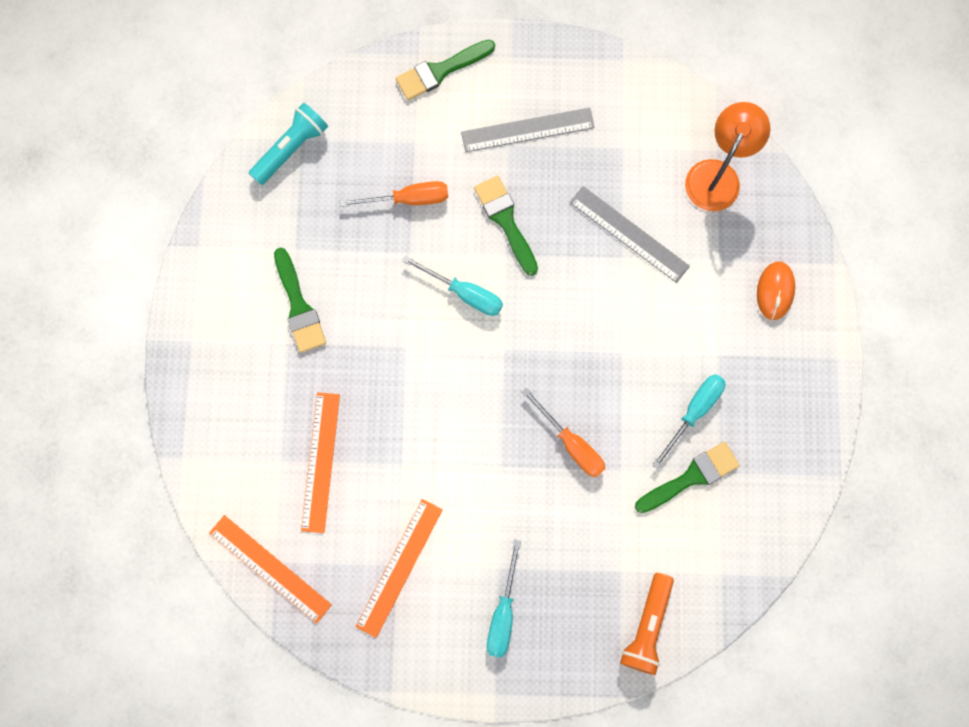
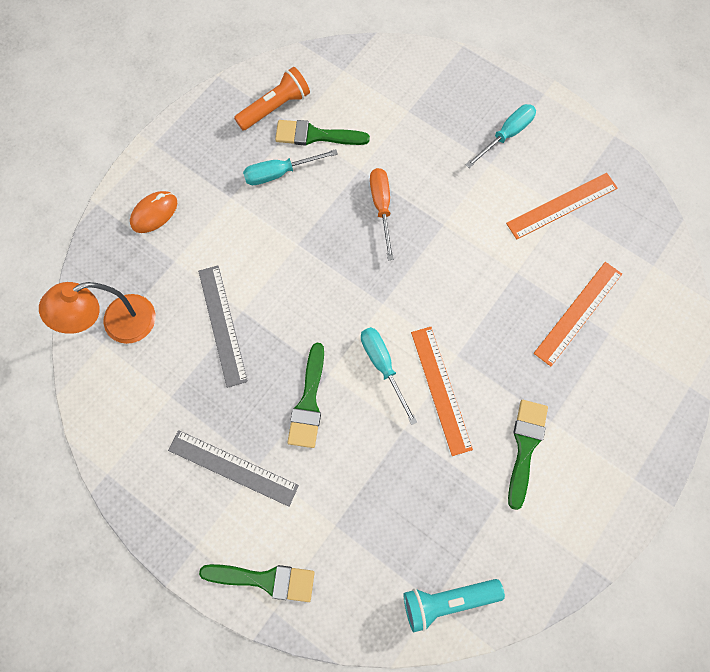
camera: 145 degrees left, 5 degrees down
(270, 568) = (660, 263): orange ruler -> orange ruler (441, 389)
(408, 199) = (374, 476): orange screwdriver -> none
(647, 626) = (415, 71): orange flashlight -> orange flashlight (275, 107)

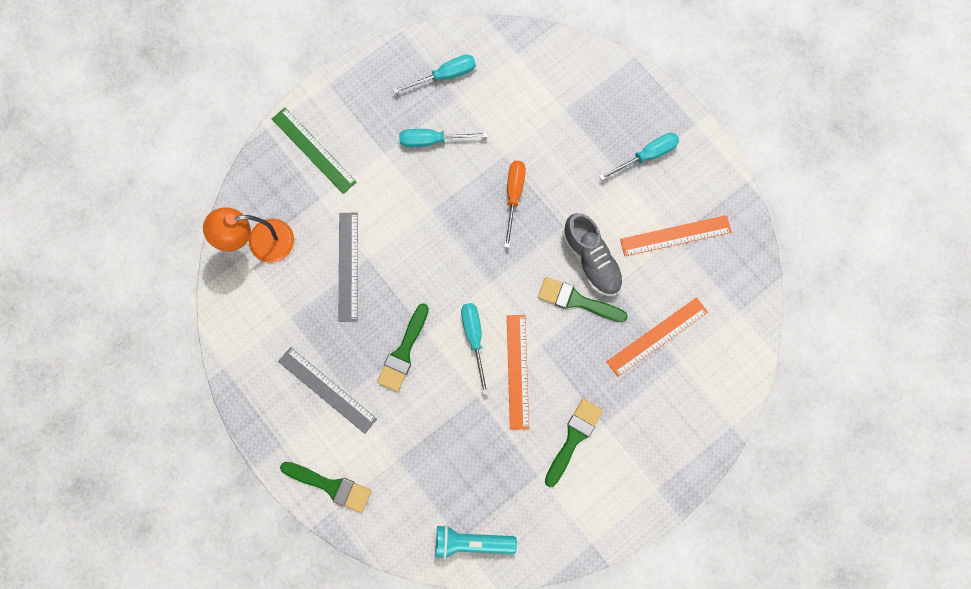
camera: 15 degrees right, 5 degrees up
(154, 213) = (313, 150): orange mouse -> green ruler
(275, 107) = (445, 76): orange flashlight -> turquoise screwdriver
(315, 135) = (473, 112): green brush -> green brush (576, 300)
(483, 251) = (591, 259): none -> grey shoe

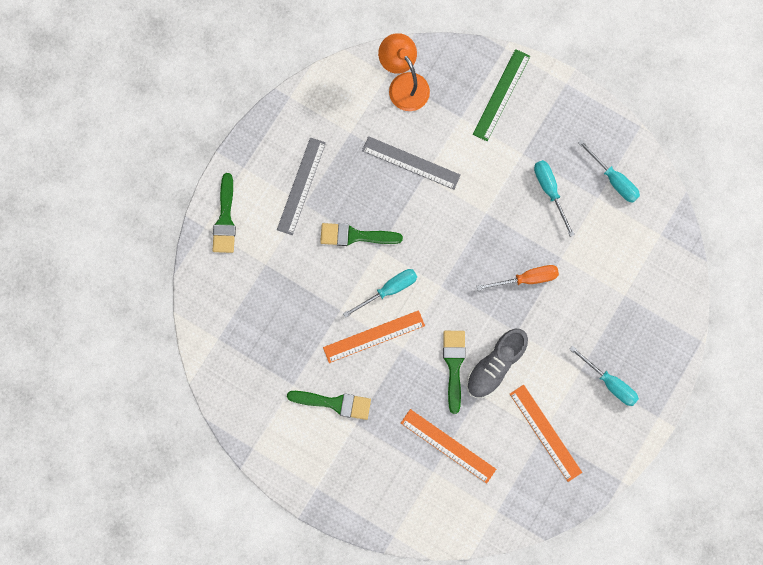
camera: 70 degrees right, 0 degrees up
(348, 266) = (411, 163): grey ruler -> grey ruler turned 45 degrees clockwise
(471, 541) = (220, 348): turquoise flashlight -> none

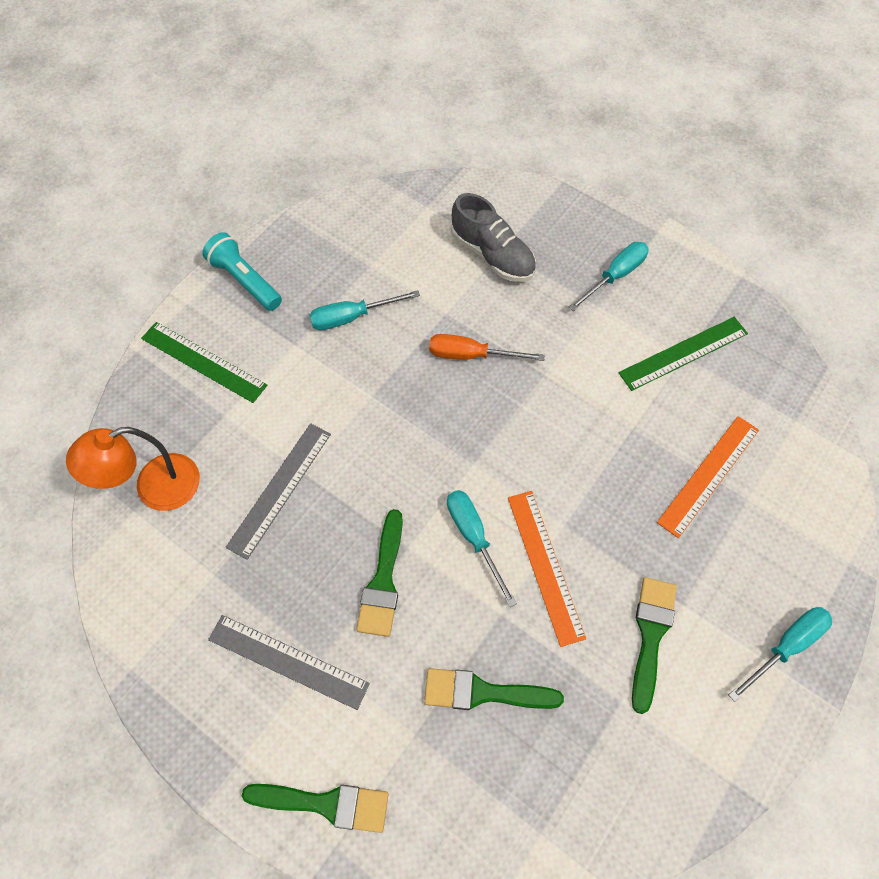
camera: 85 degrees left, 15 degrees down
(454, 365) = (591, 457): green brush -> green brush (483, 692)
(495, 366) = (592, 404): grey shoe -> grey shoe (492, 255)
(527, 279) = (471, 355): orange screwdriver -> orange screwdriver turned 75 degrees counterclockwise
(545, 433) = (683, 353): orange ruler -> green ruler
(573, 110) = (245, 280): none -> turquoise flashlight
(613, 179) = (348, 246): turquoise screwdriver -> turquoise screwdriver (786, 646)

